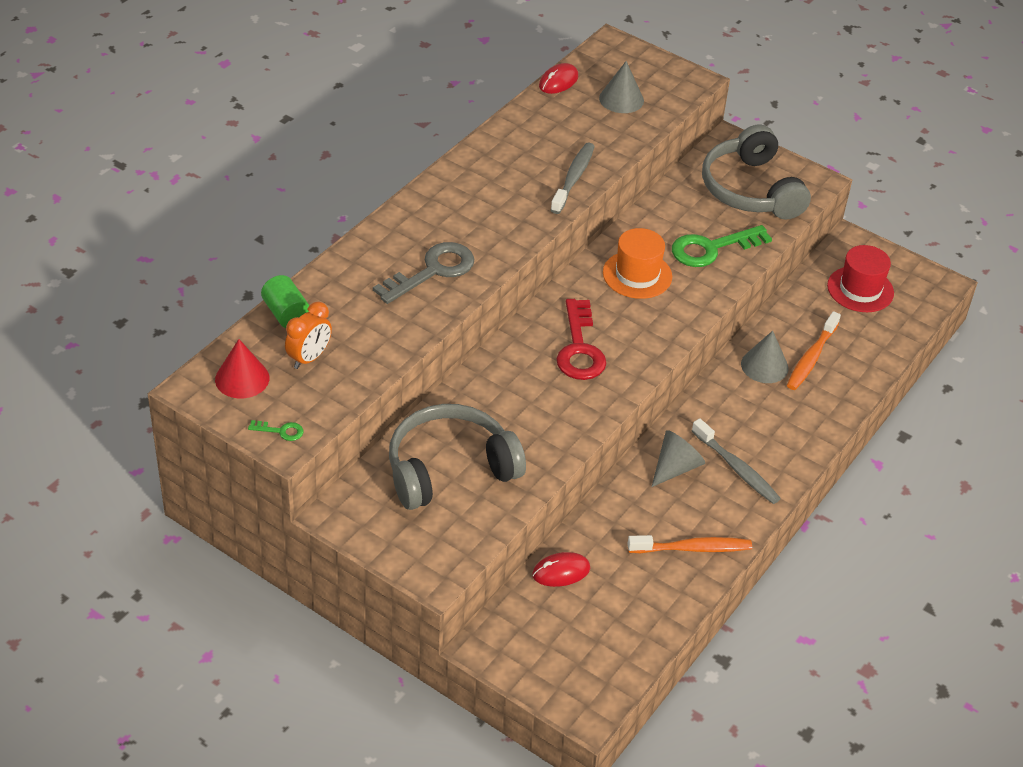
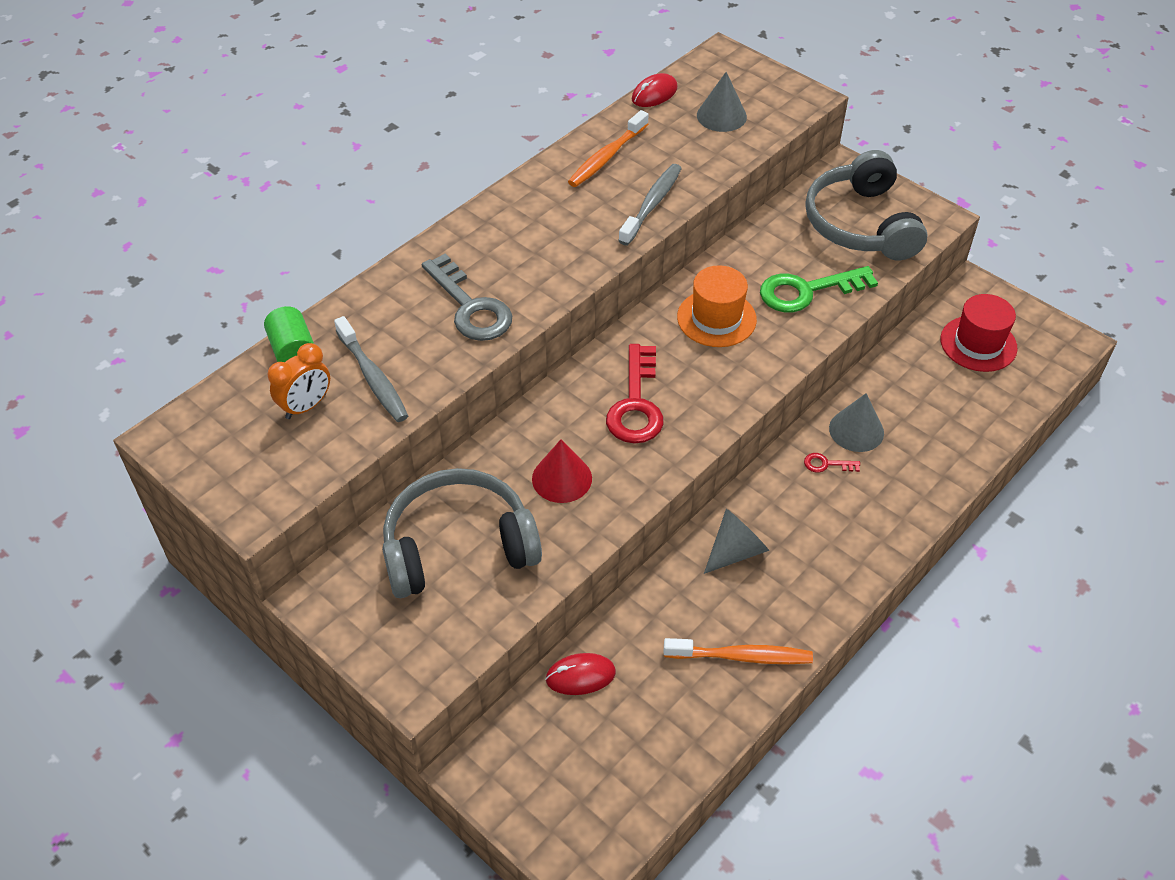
camera: 10 degrees right, 5 degrees up
(242, 378) = (223, 427): red cone -> red cone (562, 478)
(281, 431) = (252, 496): green key -> none
(433, 271) = (470, 307): grey key -> grey key turned 90 degrees clockwise
(737, 468) = (808, 557): grey toothbrush -> grey toothbrush (373, 378)
(742, 394) = (826, 464): none -> red key
(811, 358) = (912, 423): orange toothbrush -> orange toothbrush (606, 157)

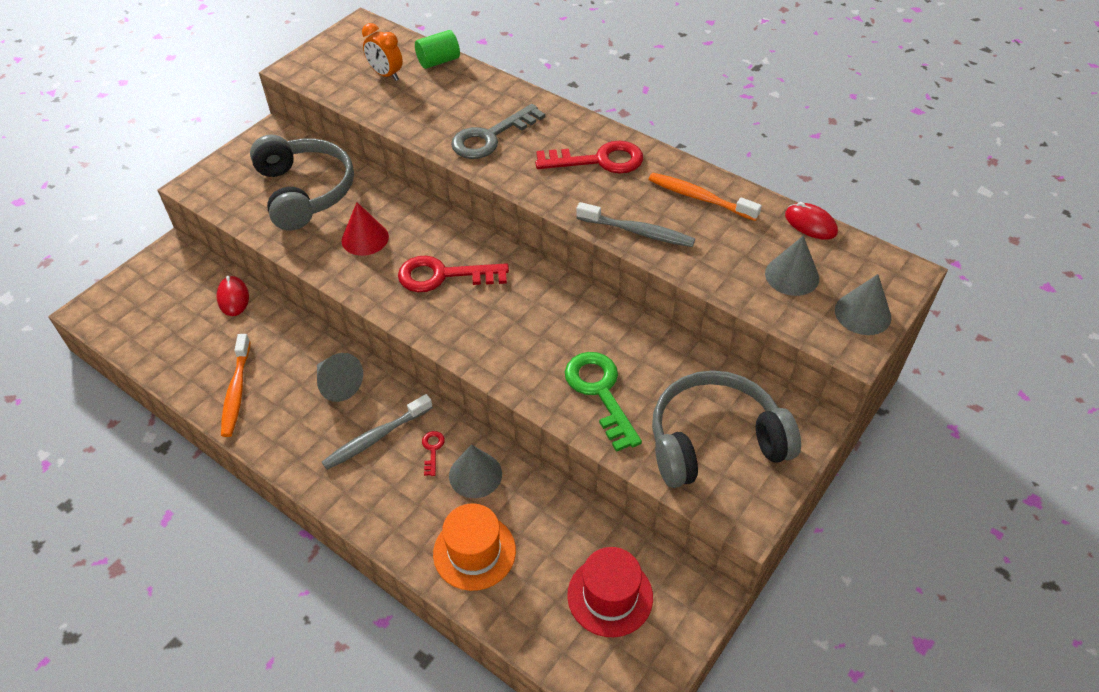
camera: 85 degrees right, 0 degrees up
(373, 378) = (413, 100): grey toothbrush -> grey toothbrush (375, 438)
(533, 221) = (599, 160): none -> red key
(716, 318) = (552, 324): orange hat -> orange hat (474, 552)
(770, 85) = (862, 313): none -> grey cone

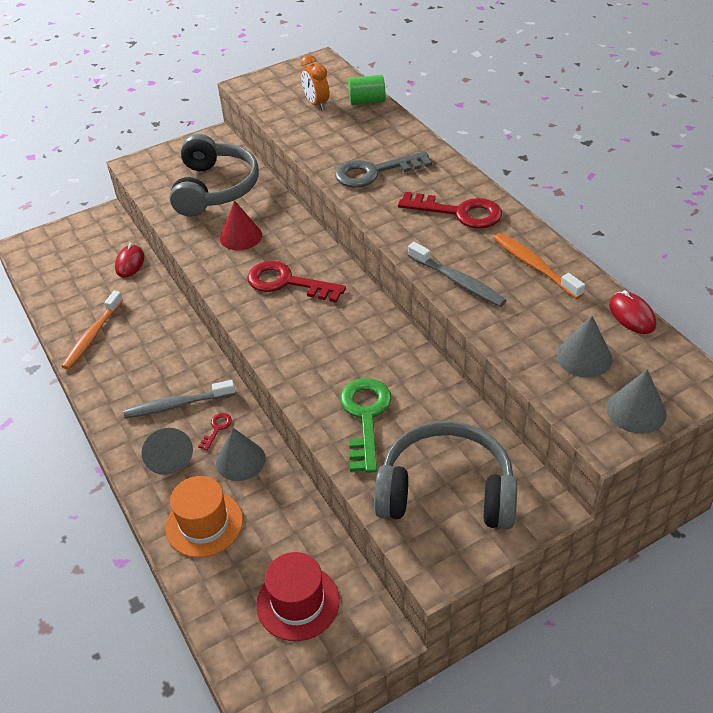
camera: 25 degrees right, 5 degrees down
(338, 384) = (171, 353): grey cone -> grey cone (169, 457)

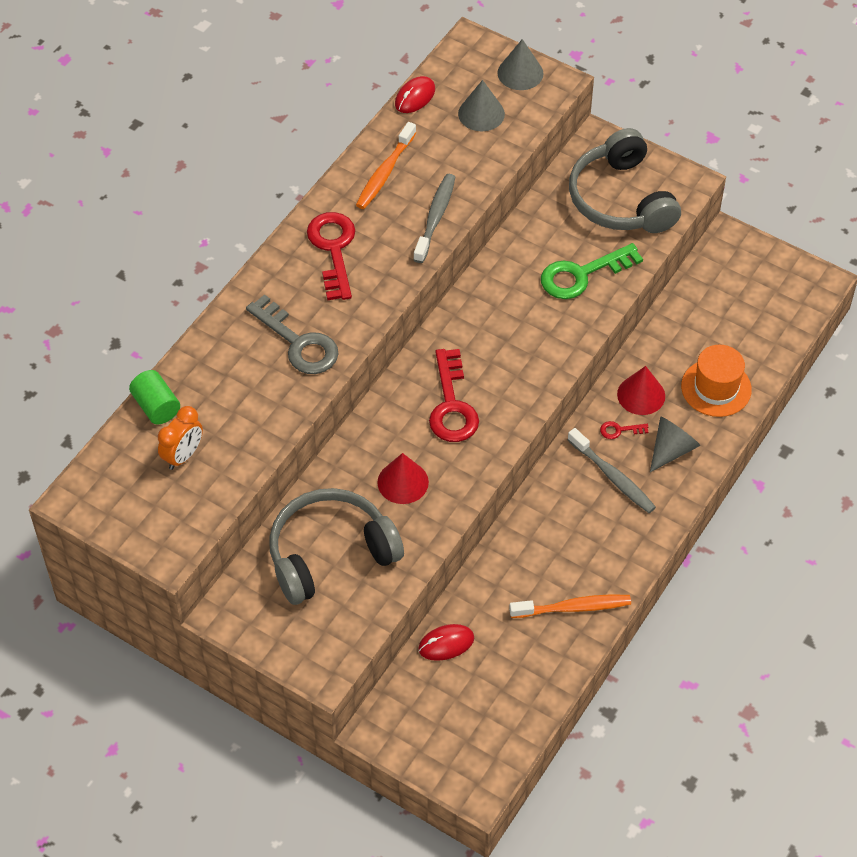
camera: 120 degrees left, 10 degrees up
(240, 460) = (641, 395): grey cone -> red cone
(298, 602) = (738, 296): red hat -> none

